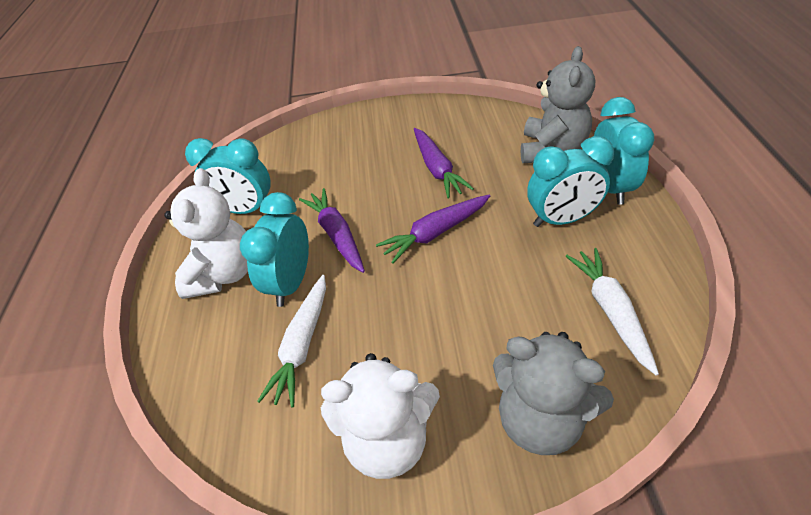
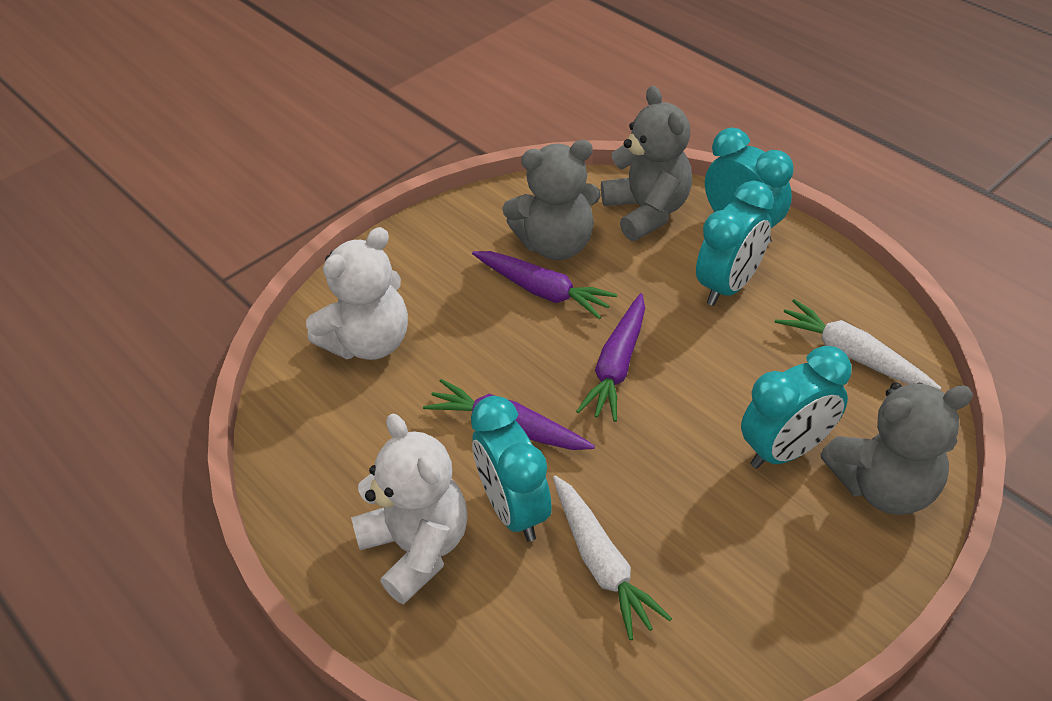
camera: 40 degrees left, 0 degrees up
(245, 210) = (351, 460): turquoise clock -> turquoise clock (785, 450)
(387, 440) = (779, 590): white teddy bear -> white teddy bear (369, 342)
(473, 146) = (556, 244): none -> grey teddy bear

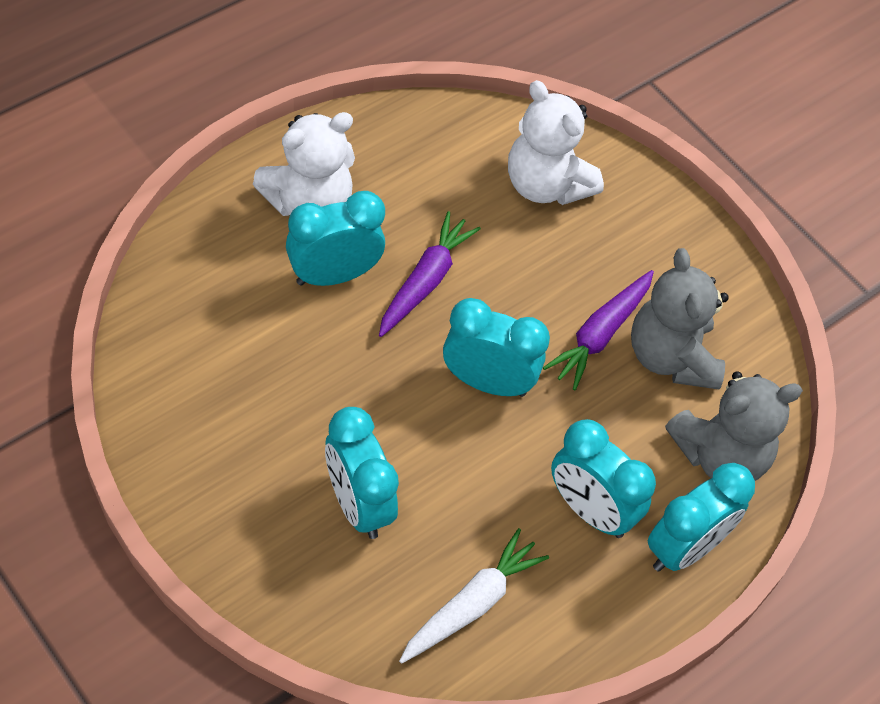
camera: 85 degrees right, 10 degrees up
(601, 563) = (266, 330): white carrot -> none
(617, 366) = (487, 382): purple carrot -> turquoise clock
(883, 486) = (300, 578): grey teddy bear -> none

